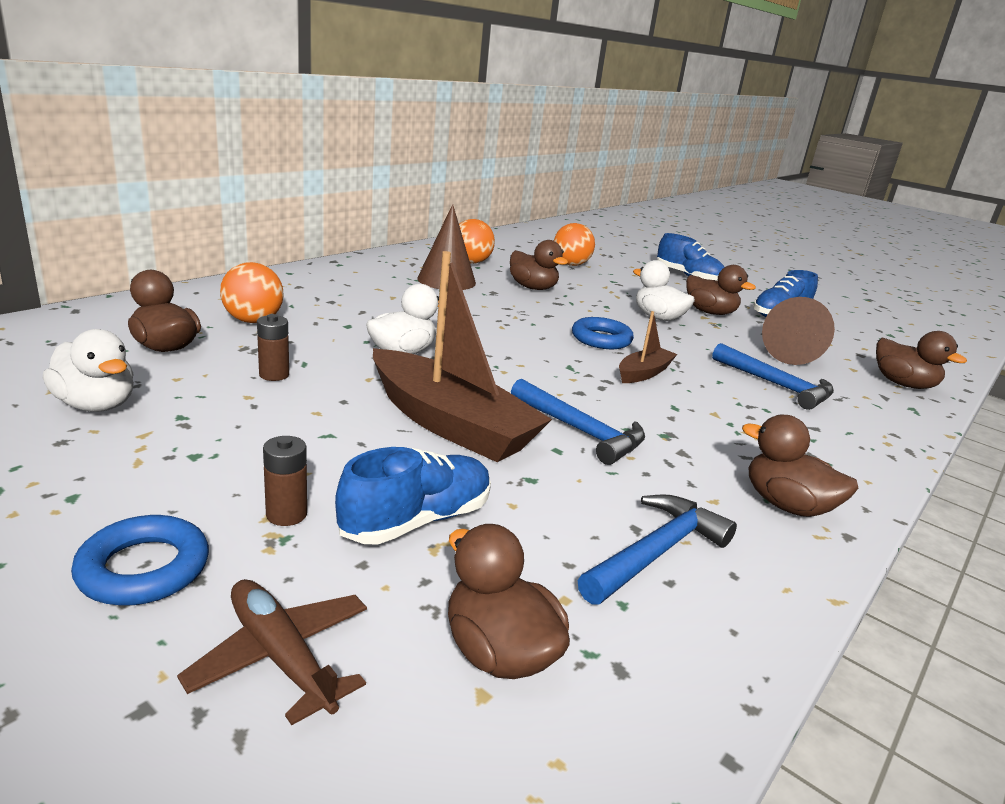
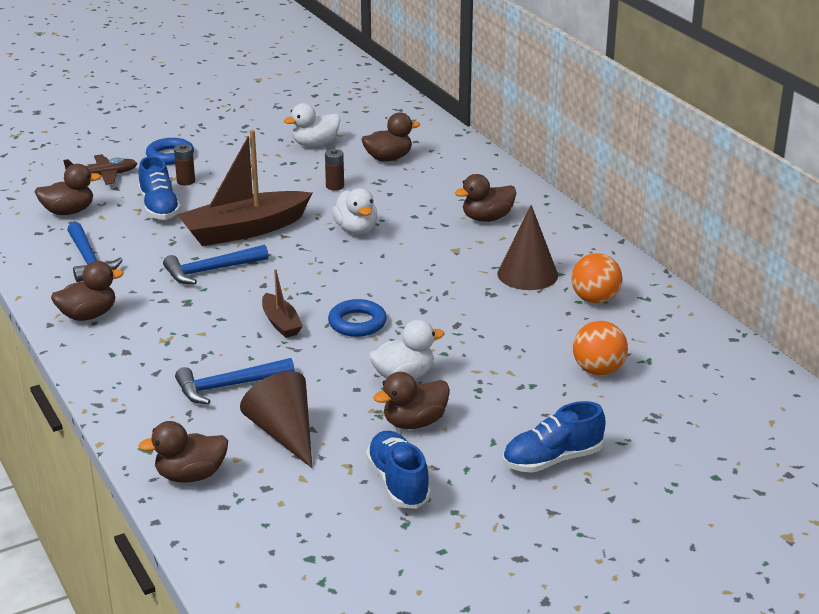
camera: 115 degrees right, 5 degrees up
(253, 321) = (430, 184): orange ball -> none
(533, 288) = (504, 320): brown duck -> brown duck (487, 218)

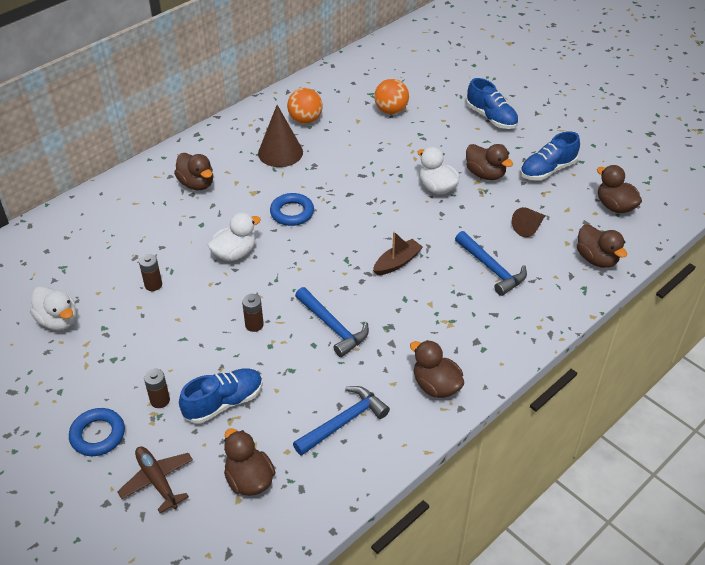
camera: 105 degrees left, 15 degrees up
(244, 230) = (254, 325): brown boat -> brown battery
(284, 433) = (528, 228): brown cone -> brown cone, size x0.61
(357, 323) = (380, 222): blue ring -> blue ring (292, 213)
(388, 158) = (88, 261): brown duck -> brown duck (614, 206)

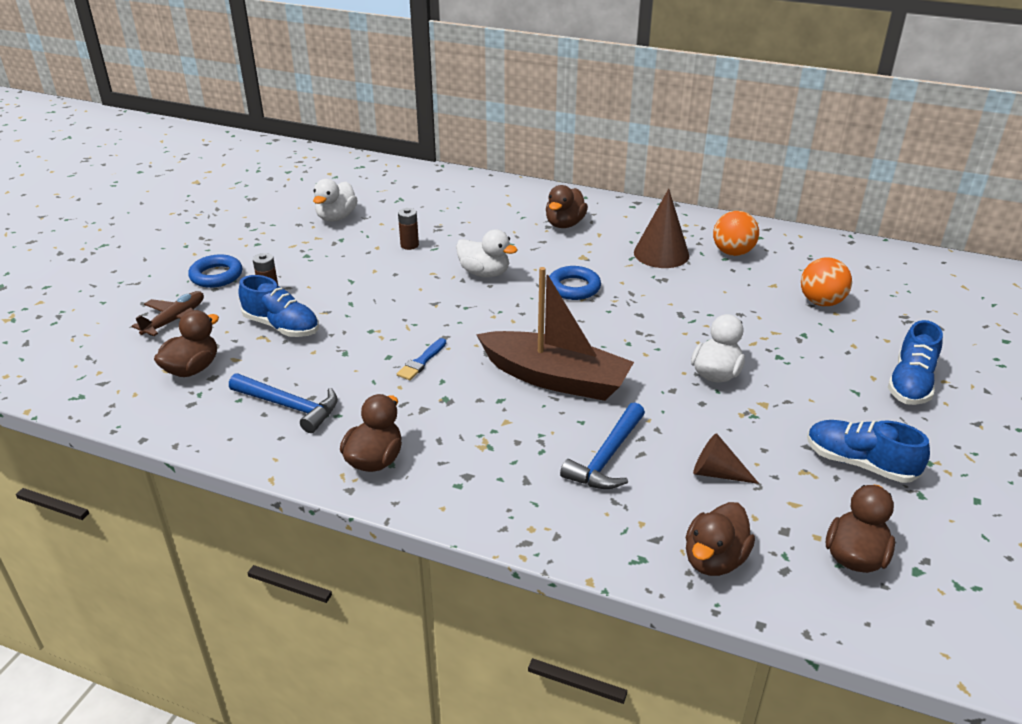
camera: 65 degrees right, 10 degrees down
(254, 325) = (393, 313): brown battery -> none
(333, 327) = (421, 361): blue hammer -> blue brush
(397, 262) = (555, 378): brown boat -> brown boat, size x2.04
(485, 174) = (786, 407): brown duck -> none

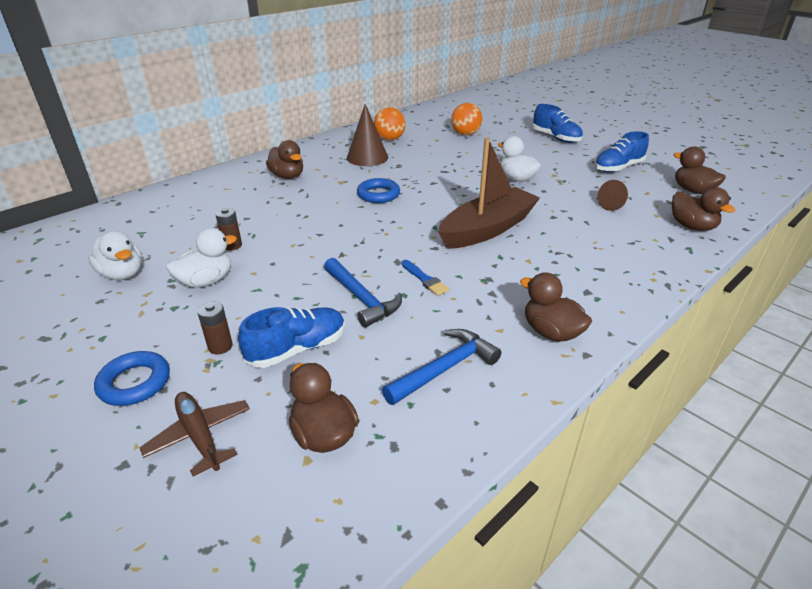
camera: 65 degrees left, 0 degrees up
(484, 273) = (320, 222): white duck -> white duck (206, 281)
(607, 457) = (586, 233): blue hammer -> blue hammer (361, 298)

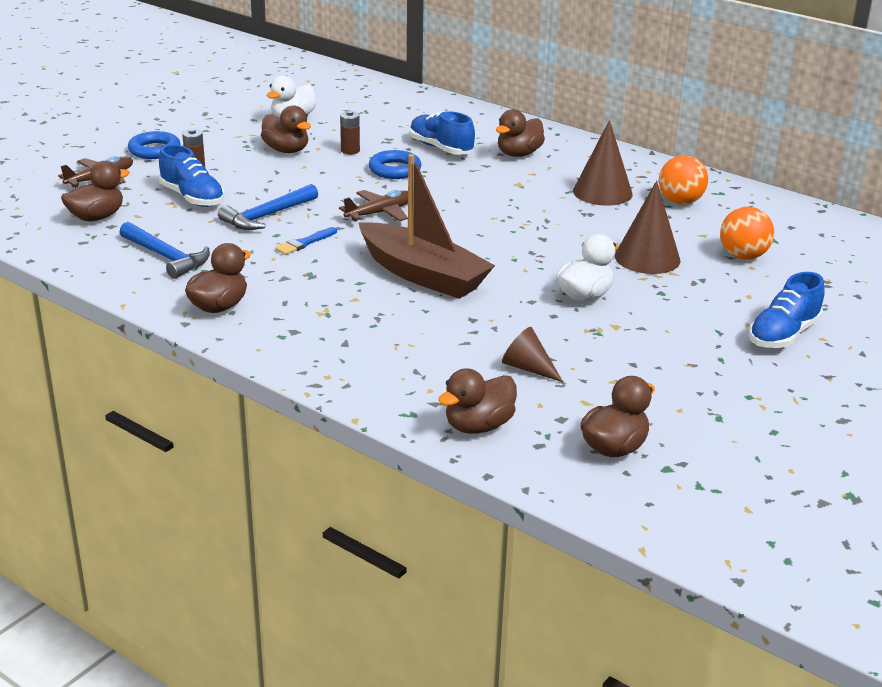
camera: 80 degrees right, 5 degrees down
(206, 281) = (286, 150): white duck -> brown duck
(374, 239) = (380, 213): none -> brown plane
(378, 195) = (491, 207): blue ring -> blue ring (395, 170)
(466, 156) = (647, 258): none -> brown cone
(618, 168) = (676, 385): blue shoe -> blue shoe (441, 148)

